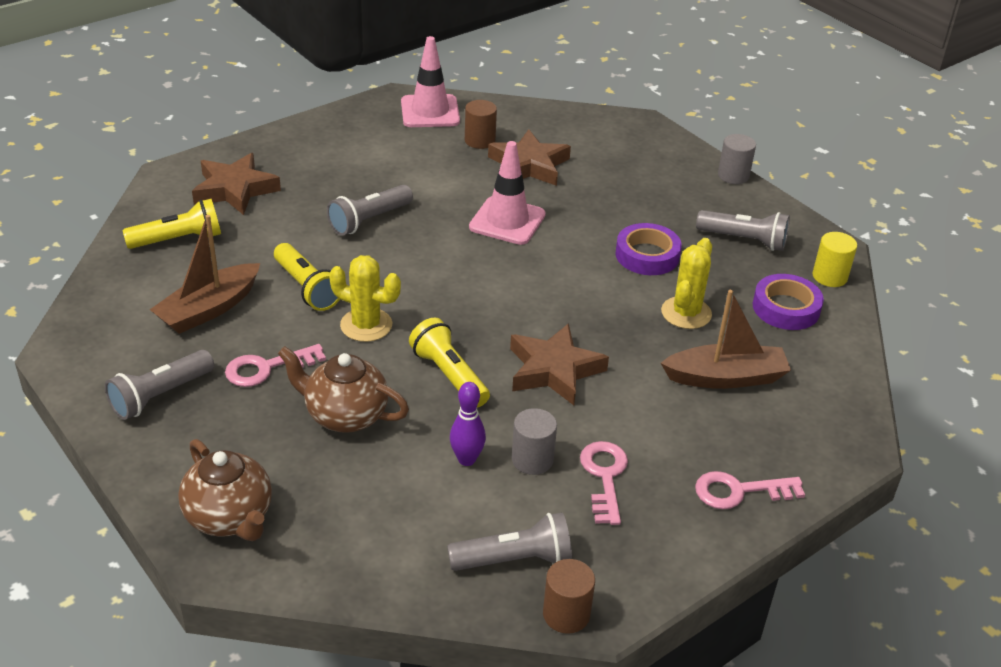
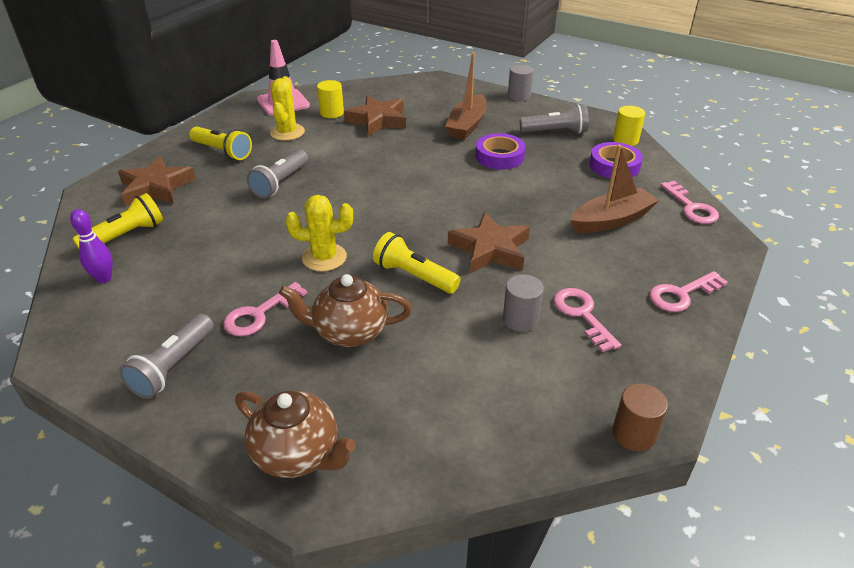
camera: 20 degrees left, 0 degrees up
(209, 309) = (181, 282): brown boat -> brown boat (467, 125)
(307, 288) = (259, 243): yellow flashlight -> yellow flashlight (223, 151)
(466, 459) = (470, 335): purple bowling pin -> purple bowling pin (104, 278)
(480, 140) = (332, 113): brown cylinder -> yellow cylinder
(507, 221) = (386, 158): pink traffic cone -> none
(514, 559) = (562, 403): grey flashlight -> none
(686, 313) = (553, 186): yellow cactus -> yellow cactus (287, 132)
(842, 391) = (691, 207): none -> pink key

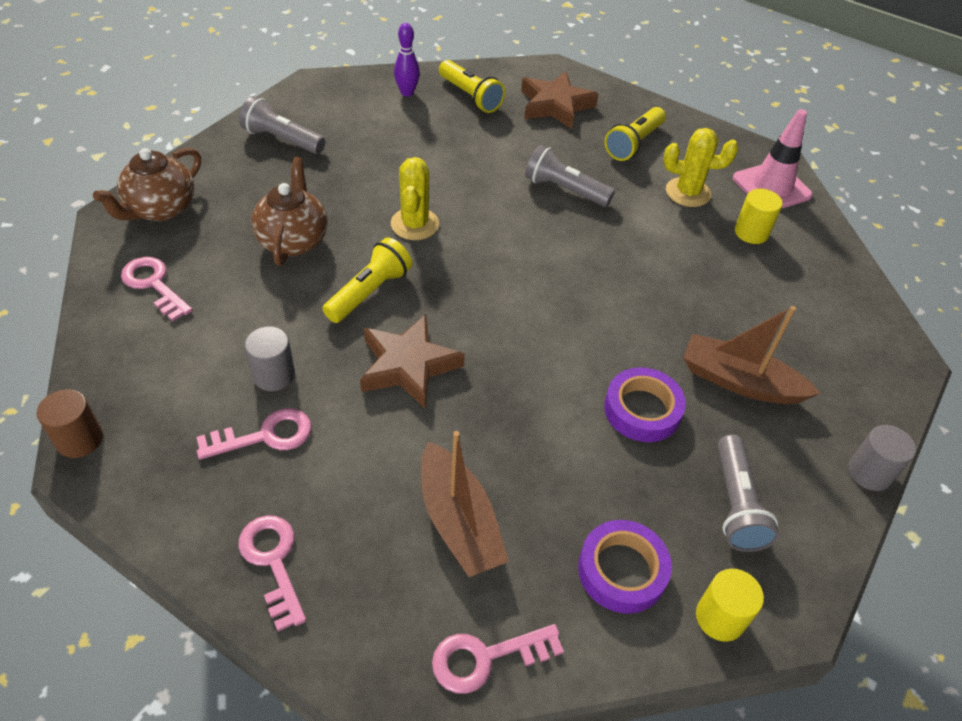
camera: 90 degrees right, 10 degrees up
(259, 314) = (335, 183): pink key -> pink key (154, 285)
(378, 120) = (737, 278): brown star -> none

